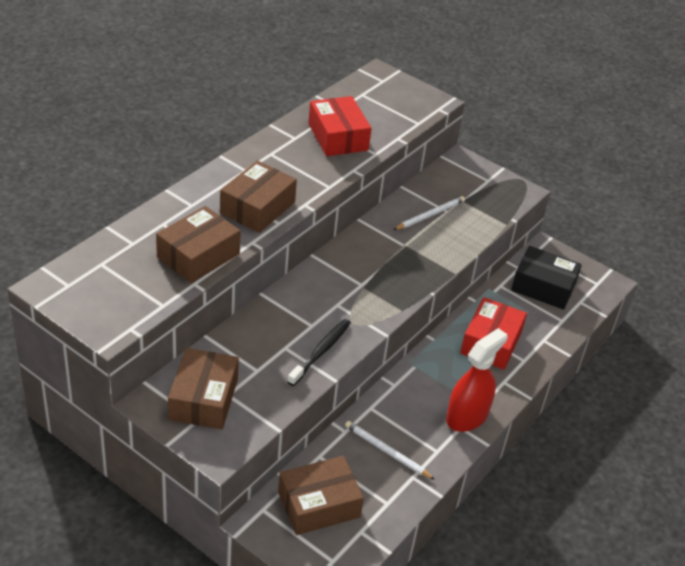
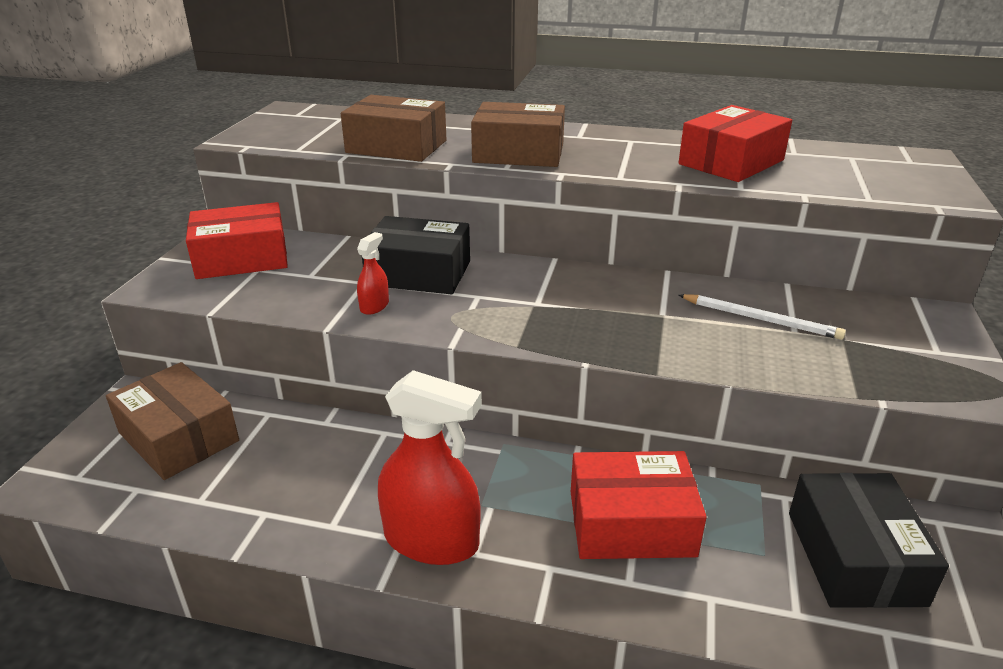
camera: 70 degrees right, 10 degrees down
(204, 399) = (242, 258): brown box -> red box
(290, 319) = (419, 273): none -> black box
(321, 352) = (374, 306): black toothbrush -> red spray bottle
(387, 451) = (305, 471): white pencil -> none

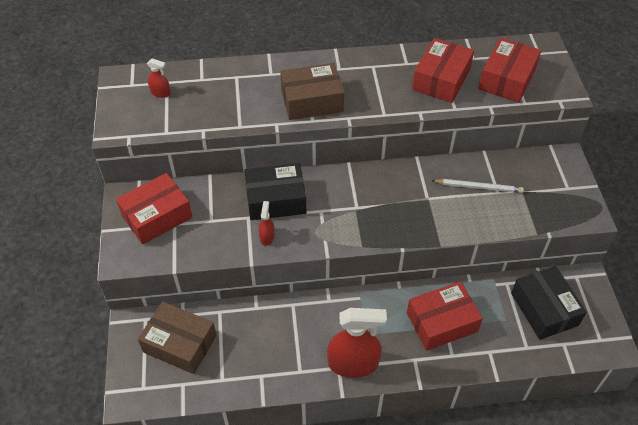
camera: 20 degrees left, 20 degrees up
(324, 123) = (160, 93): none -> red spray bottle
(396, 146) = (230, 112): brown box -> none
(844, 175) = (507, 79): none -> red box

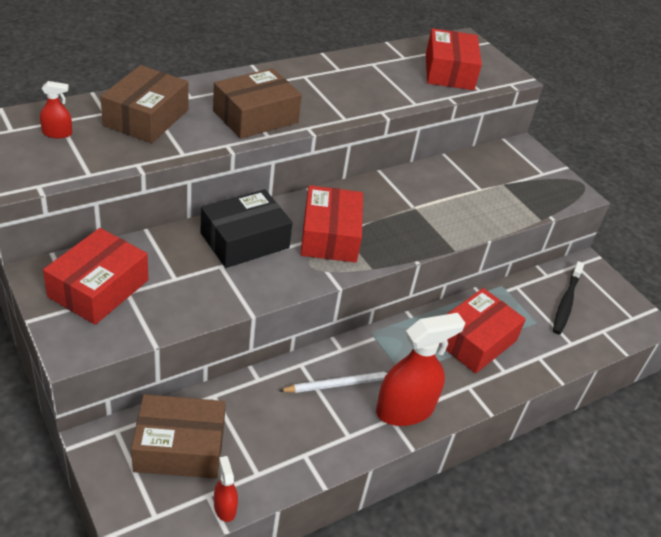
camera: 30 degrees left, 10 degrees down
(229, 89) = (146, 118): none -> brown box
(267, 237) = (256, 282): red spray bottle -> red spray bottle (225, 507)
(441, 79) = (384, 80): red box -> red box (330, 236)
(478, 187) = (459, 187): white pencil -> white pencil (341, 384)
(544, 309) = (566, 302): black box -> black toothbrush

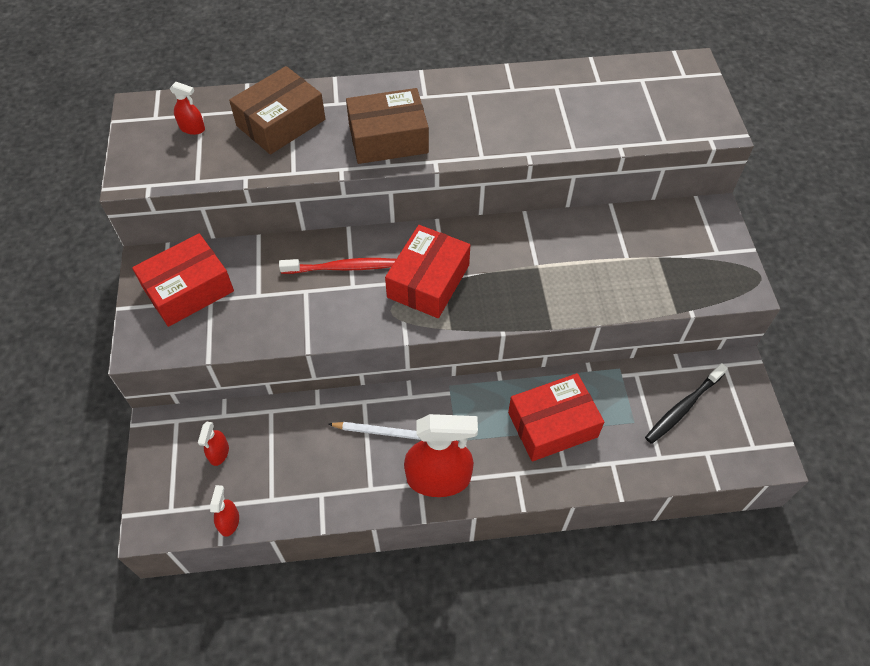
camera: 30 degrees right, 15 degrees up
(180, 447) = (219, 453): brown box -> red spray bottle
(244, 240) = (342, 268): black box -> red toothbrush
(449, 72) = (642, 110): red box -> none

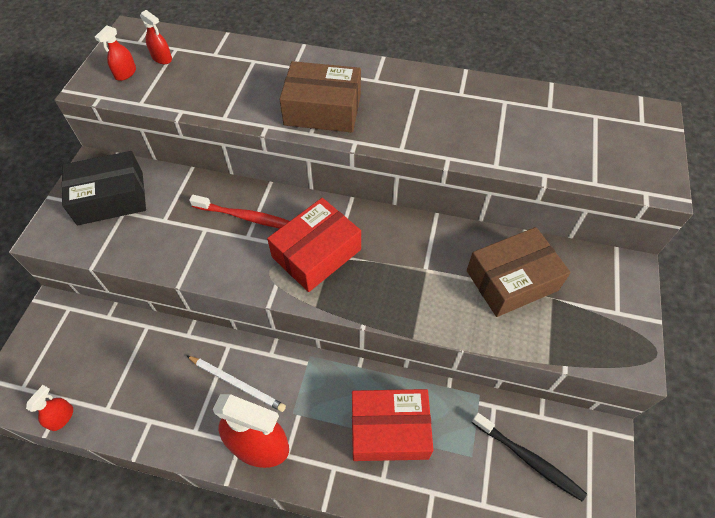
camera: 20 degrees right, 0 degrees up
(188, 290) = (110, 198): red box -> black box
(219, 453) = (86, 349): red spray bottle -> red spray bottle (125, 73)
(281, 123) = (237, 72): brown box -> brown box (512, 280)
(683, 407) = (528, 459): black toothbrush -> black toothbrush turned 120 degrees counterclockwise

